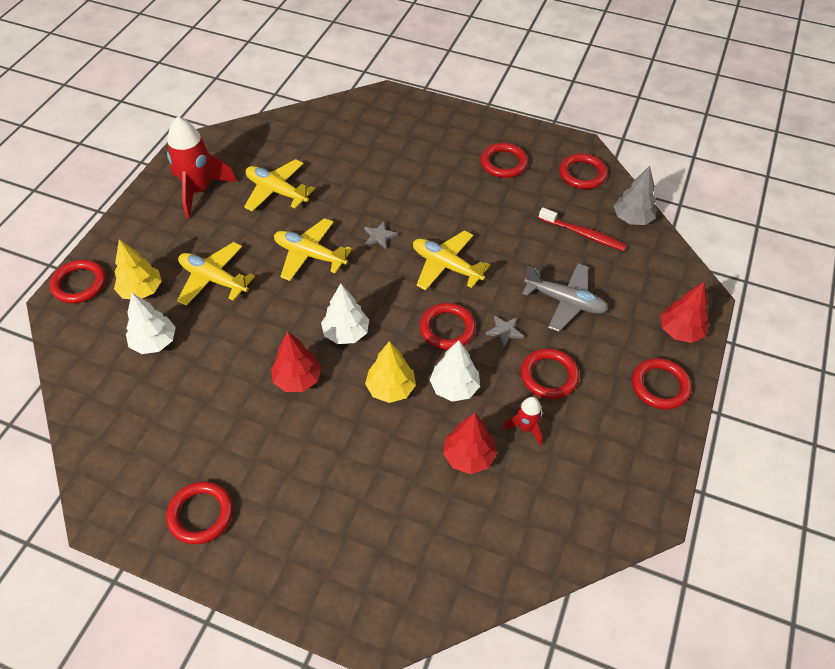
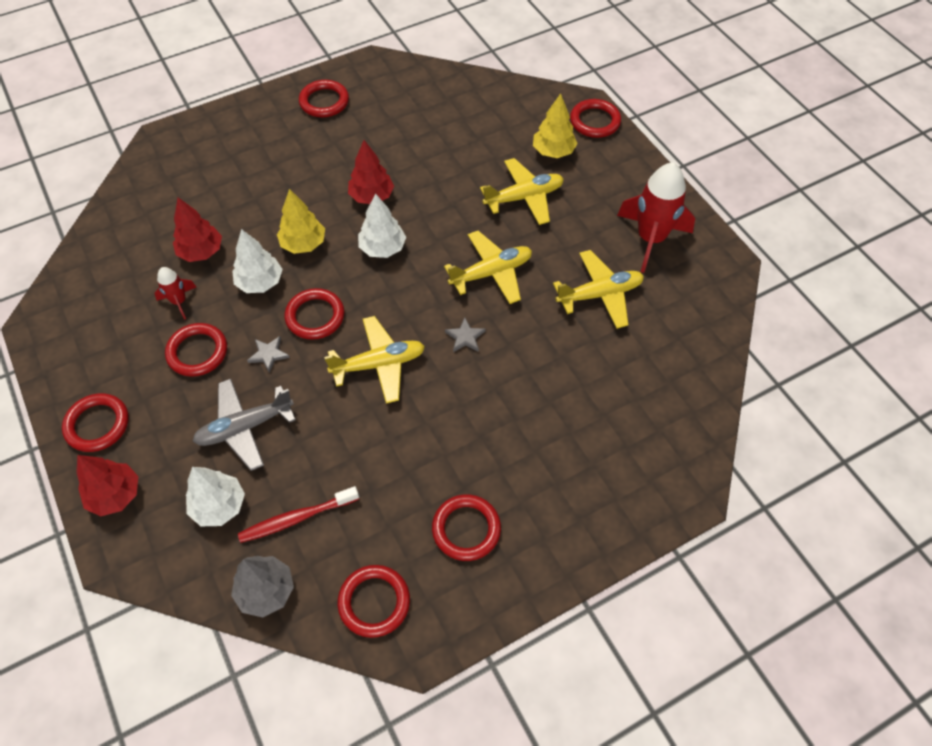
camera: 130 degrees right, 5 degrees up
(154, 342) = (491, 137): white tree -> white tree (219, 506)

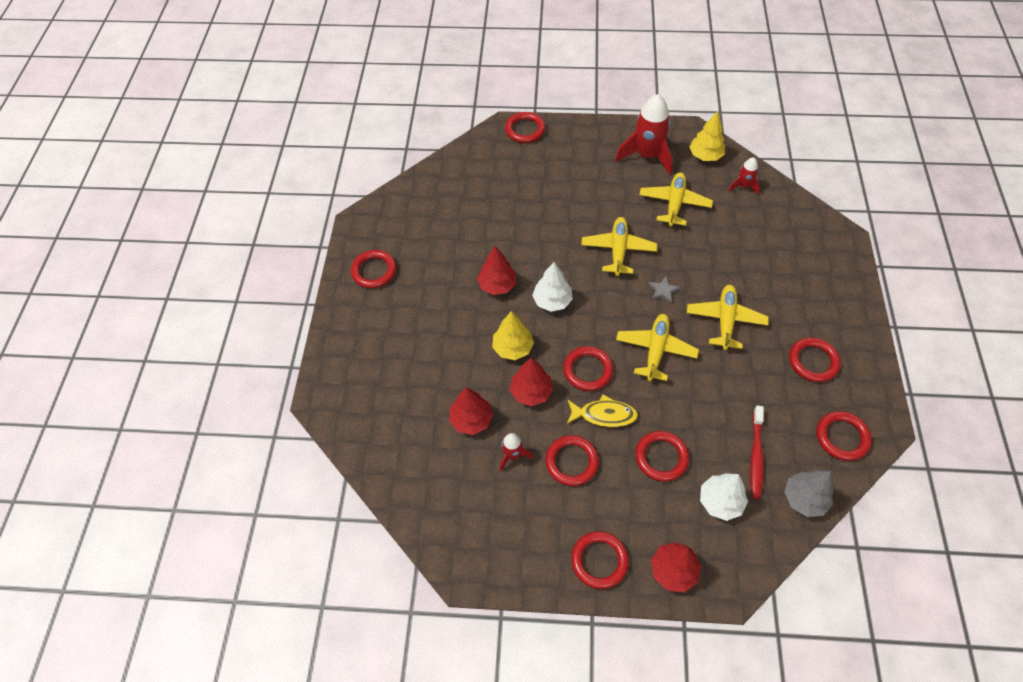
camera: 55 degrees left, 0 degrees up
(245, 427) = (661, 457): grey plane -> red ring
(260, 282) = (531, 392): white tree -> red tree
(268, 354) = (604, 415): grey star -> yellow fish
(524, 197) = (564, 200): yellow plane -> yellow plane (725, 320)
(553, 151) = (535, 164): yellow tree -> yellow tree (705, 156)
(684, 350) = (743, 186): none -> red rocket

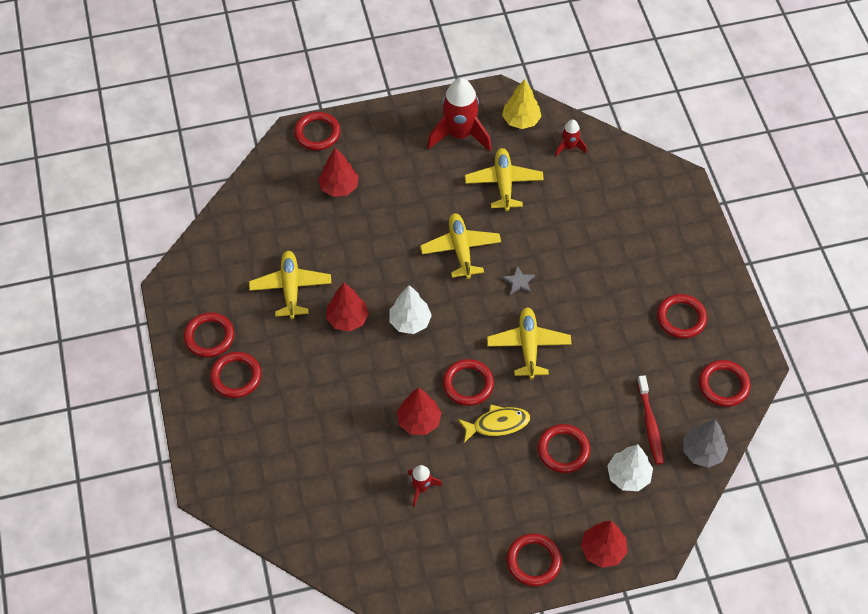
camera: 20 degrees left, 0 degrees up
(471, 420) = (368, 465): red tree -> red tree (339, 187)
(513, 348) = (386, 381): yellow tree -> none
(571, 462) = (480, 478): red ring -> red ring (236, 376)
(725, 320) = (588, 298): yellow plane -> yellow plane (291, 288)

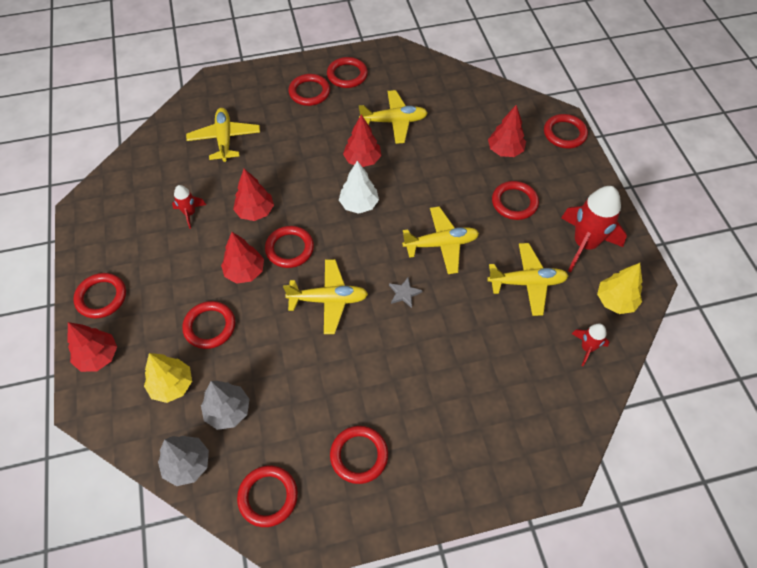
camera: 90 degrees right, 0 degrees up
(309, 464) = (224, 139): none -> yellow plane
(409, 185) = (514, 202): none -> red ring
(497, 424) = (245, 271): yellow fish -> red tree
(628, 476) = (172, 385): white tree -> yellow tree
(650, 424) = (228, 411): red toothbrush -> grey tree

